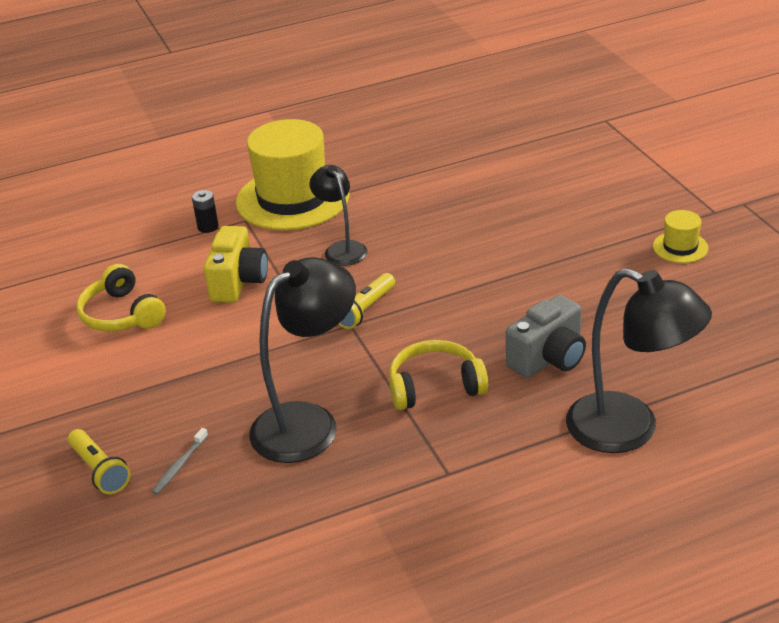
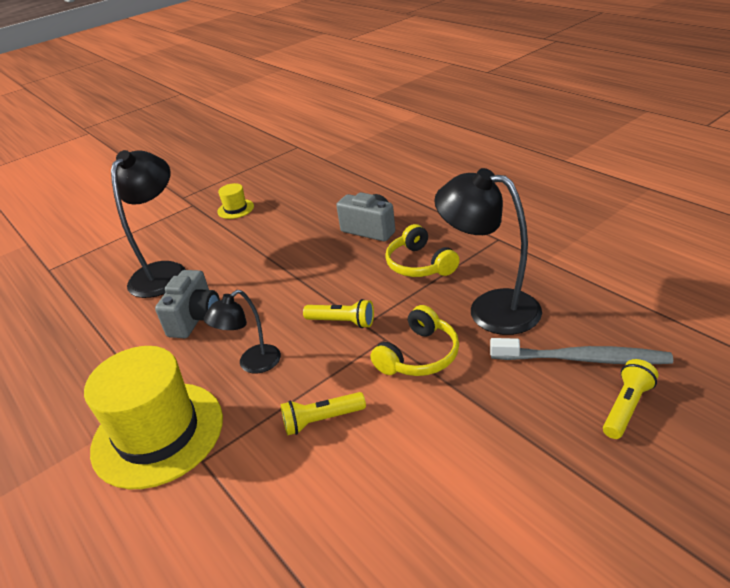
camera: 105 degrees left, 0 degrees up
(121, 314) = (406, 502): yellow headphones -> yellow headphones (419, 355)
(179, 466) = (582, 359): grey toothbrush -> grey toothbrush, size x2.20
(208, 227) = (217, 492): black battery -> none
(238, 282) = (321, 420): yellow camera -> yellow flashlight
(441, 216) = (195, 319): none -> grey camera
(629, 430) = (422, 193): black lamp -> black lamp (164, 272)

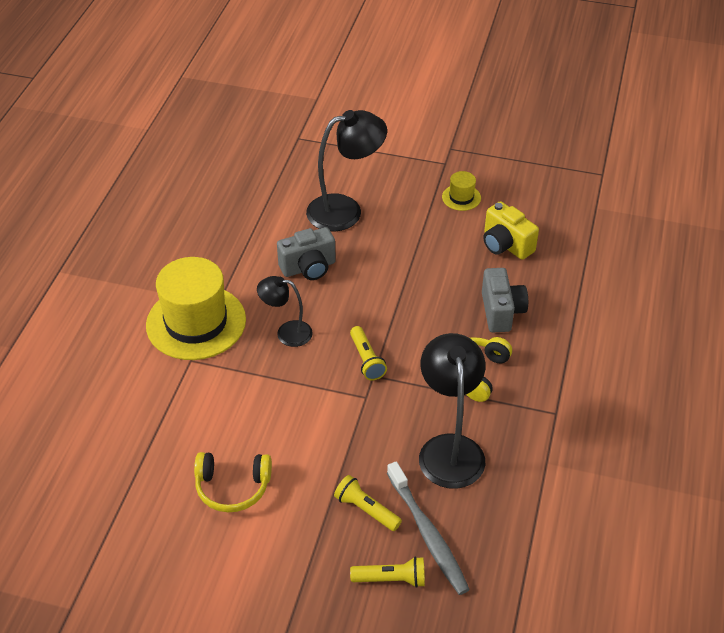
camera: 50 degrees right, 10 degrees up
(308, 205) = (506, 245): none -> yellow camera
(321, 420) = (262, 403): yellow flashlight -> yellow flashlight (366, 509)
(419, 355) = (362, 427): yellow headphones -> yellow headphones (232, 487)

